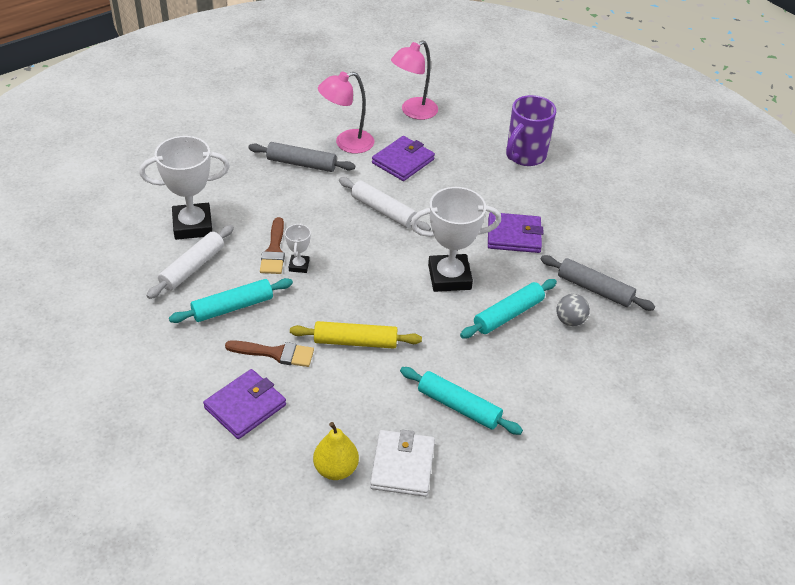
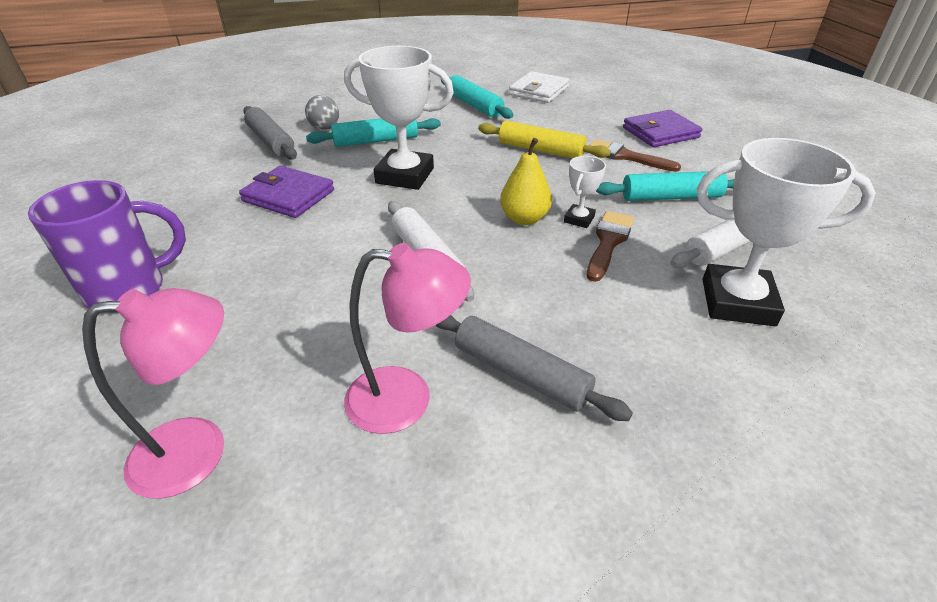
camera: 155 degrees left, 5 degrees down
(336, 469) = (590, 97): yellow pear -> yellow pear (524, 219)
(403, 161) = (331, 330): purple wallet -> none

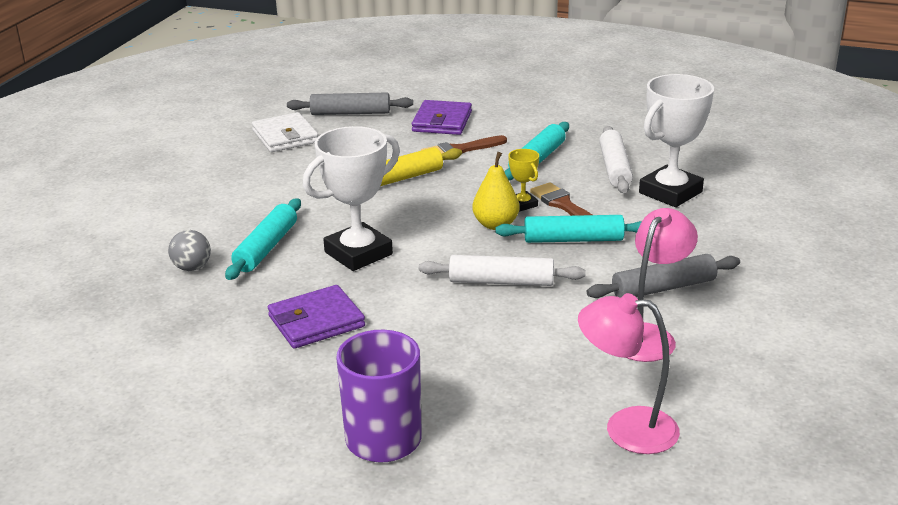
camera: 55 degrees left, 10 degrees down
(199, 451) = (626, 428): pink lamp -> pink lamp turned 90 degrees counterclockwise
(271, 141) = (176, 306): grey rolling pin -> grey rolling pin (350, 113)
(474, 105) = (265, 176): turquoise rolling pin -> turquoise rolling pin (573, 239)
(579, 219) = (523, 204): white trophy -> yellow trophy

